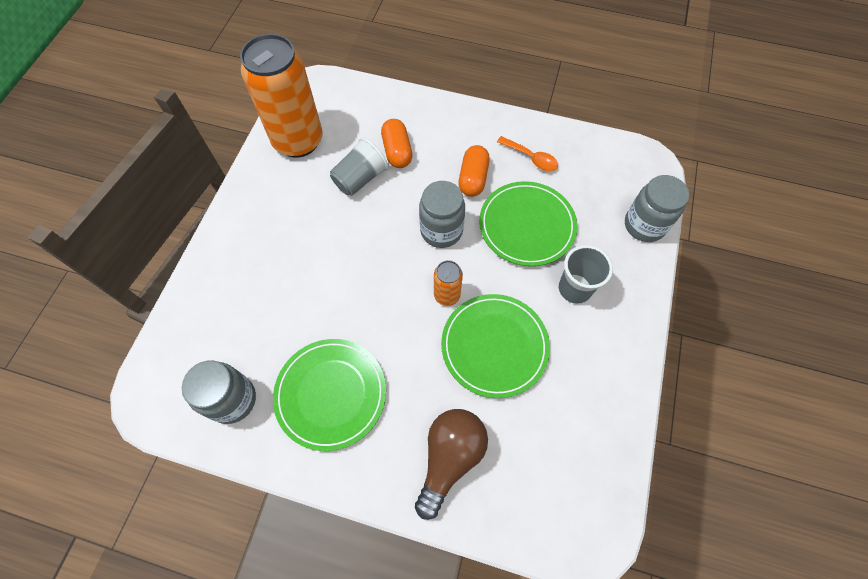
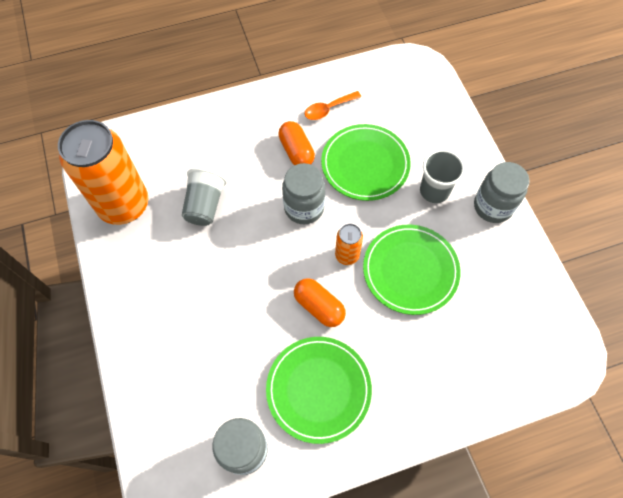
camera: 35 degrees left, 0 degrees up
(397, 151) = (218, 164): orange capsule -> orange capsule (319, 307)
(449, 458) = (441, 373): brown light bulb -> none
(531, 158) = (328, 109): orange spoon -> orange spoon turned 150 degrees clockwise
(644, 225) = (447, 113): grey jar -> grey jar (492, 206)

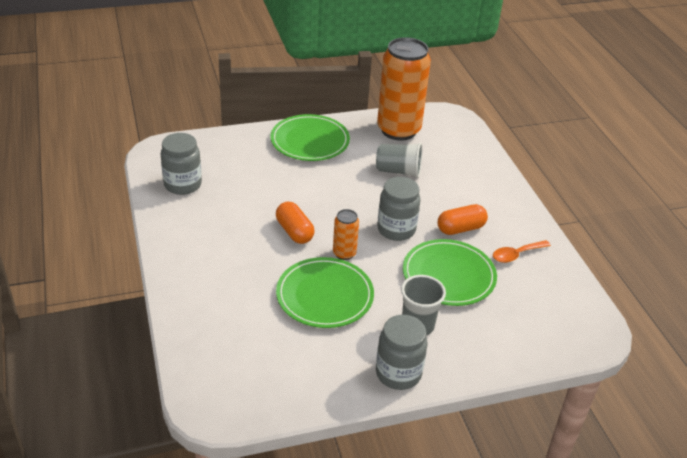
camera: 90 degrees right, 25 degrees down
(318, 389) = (220, 226): green plate -> green plate (310, 141)
(319, 307) = (294, 232): orange capsule -> orange capsule turned 75 degrees counterclockwise
(328, 109) = (516, 255): orange spoon -> orange spoon turned 90 degrees counterclockwise

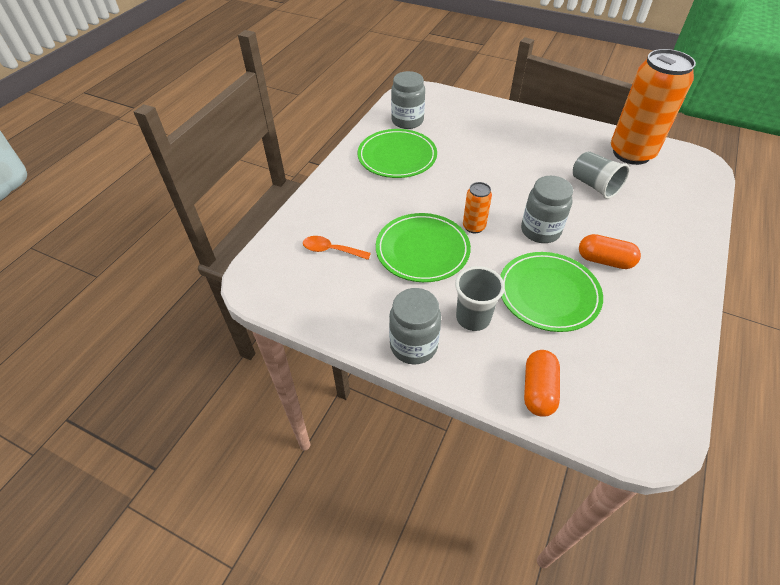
camera: 45 degrees right, 10 degrees up
(294, 232) = (452, 191): orange capsule -> orange capsule (538, 390)
(310, 141) = (539, 130): green plate -> green plate (397, 156)
(516, 255) = (640, 313): orange spoon -> orange spoon (331, 250)

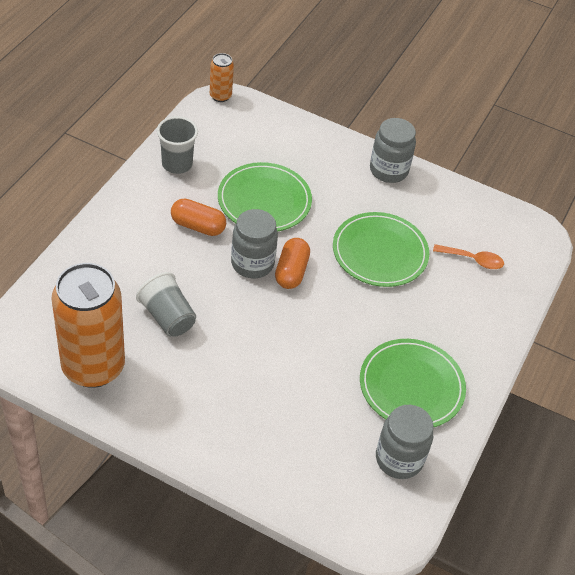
camera: 175 degrees right, 0 degrees up
(473, 318) = (337, 186): grey cup -> grey cup (177, 164)
(474, 227) = (323, 274): orange can -> orange can (220, 96)
(538, 390) = (294, 134): orange capsule -> orange capsule (291, 272)

